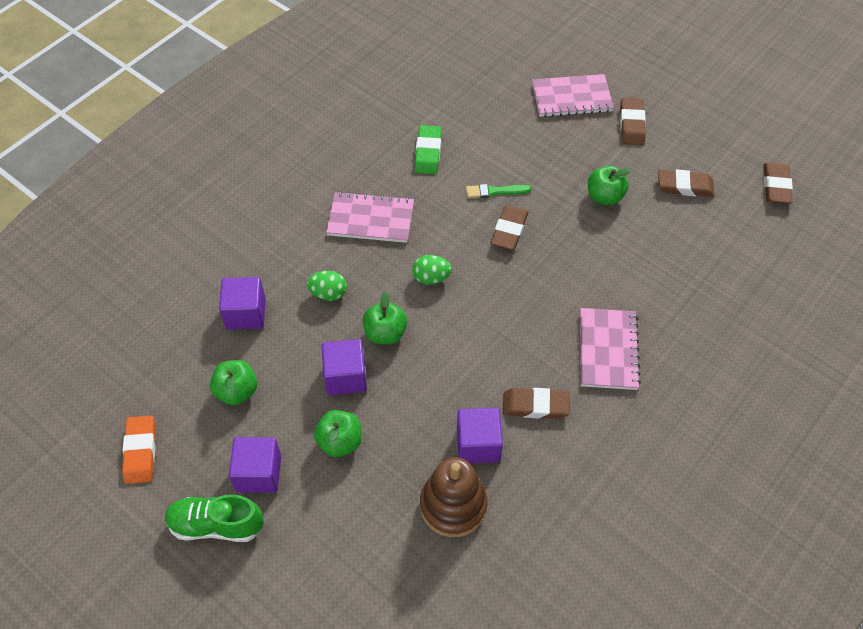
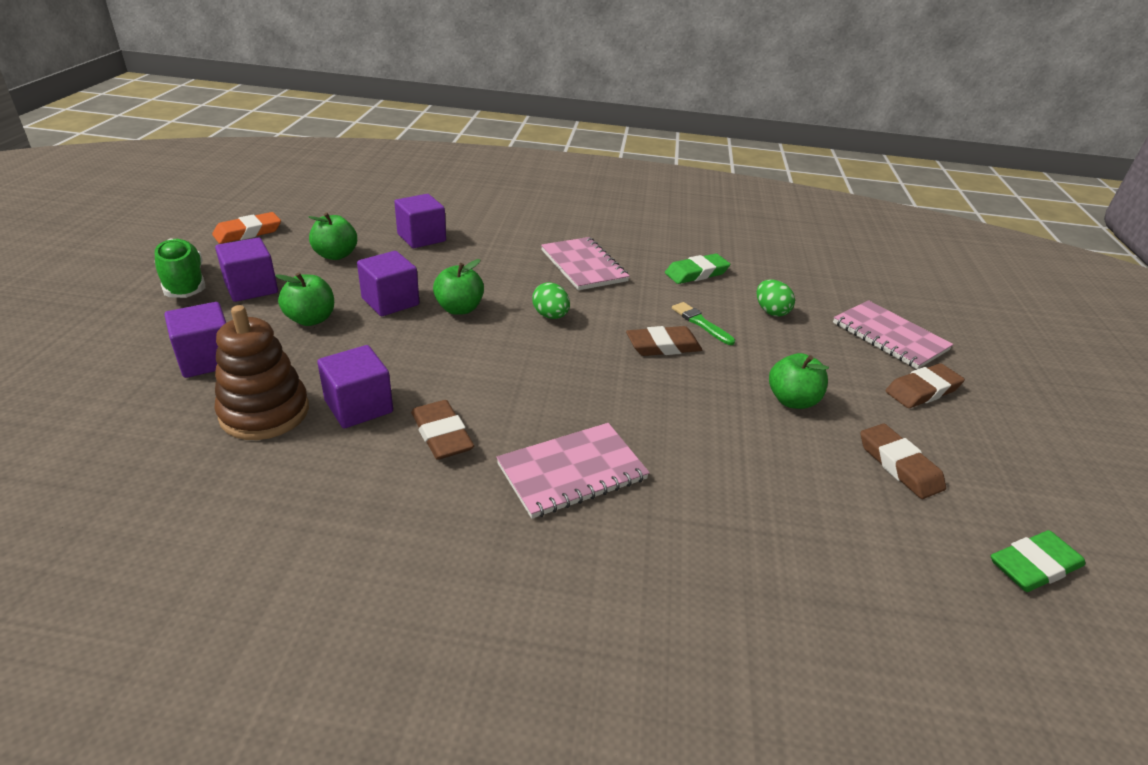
camera: 55 degrees right, 20 degrees down
(328, 294) = (478, 268): green egg -> green egg (771, 311)
(359, 530) = (207, 359): none -> purple cube
(776, 186) = (1034, 566): brown eraser -> green eraser

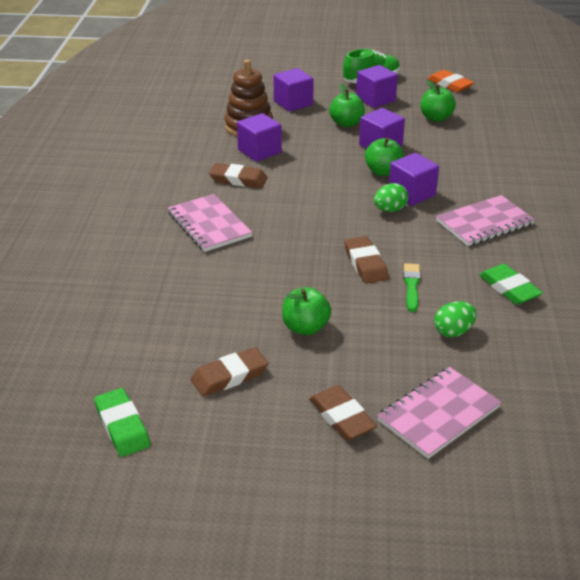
camera: 90 degrees right, 0 degrees up
(421, 238) = (486, 145): purple cube -> purple cube (412, 194)
(442, 434) = (238, 179): brown eraser -> brown eraser turned 45 degrees clockwise
(700, 323) = (411, 285): green brush -> green brush turned 45 degrees counterclockwise

